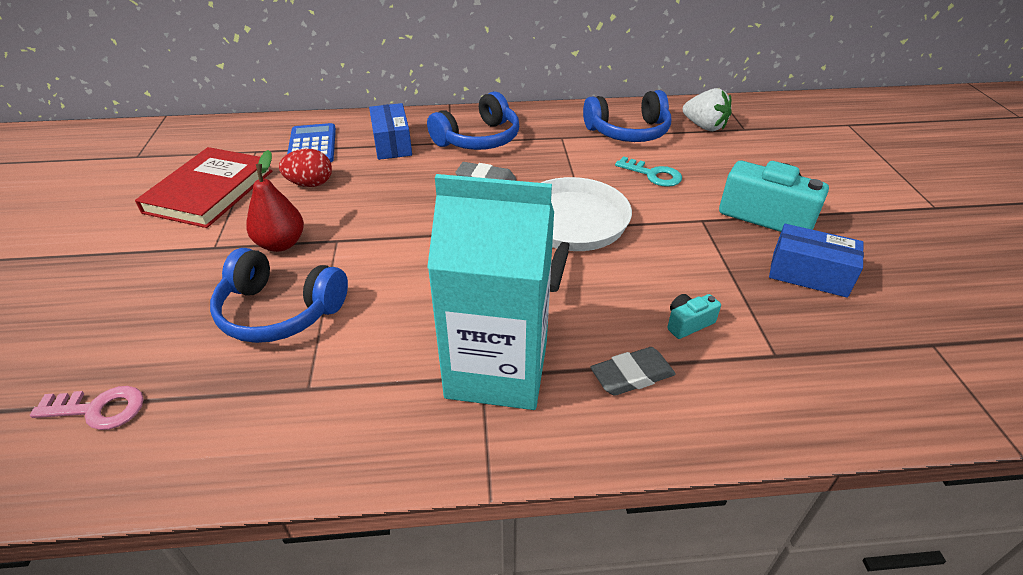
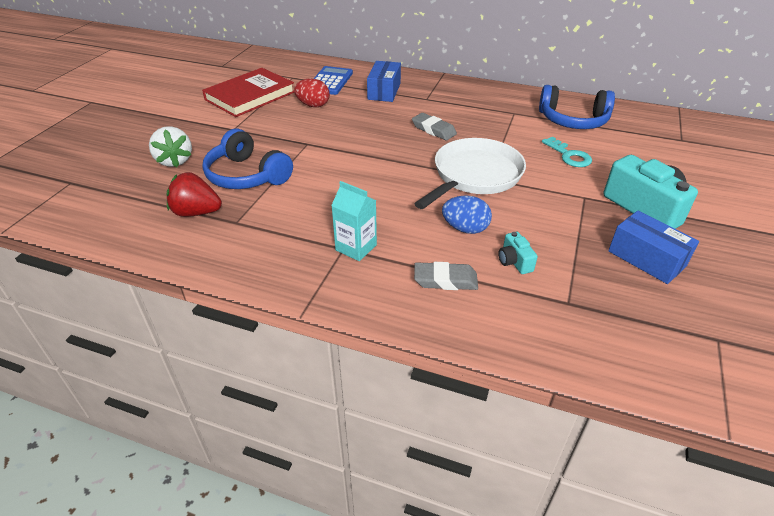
camera: 25 degrees right, 0 degrees up
(98, 409) = (123, 198): pink key -> none
(237, 393) = (196, 212): none -> red strawberry
(281, 244) = (272, 137): red pear -> none
(478, 139) = (448, 101): blue headphones -> none
(497, 369) = (356, 247): turquoise carton -> turquoise carton, size x0.46
(608, 299) = (465, 229): none -> blue egg
(688, 323) = (514, 261): turquoise camera -> turquoise camera turned 105 degrees counterclockwise
(704, 127) = (645, 130): white strawberry -> white strawberry (174, 161)

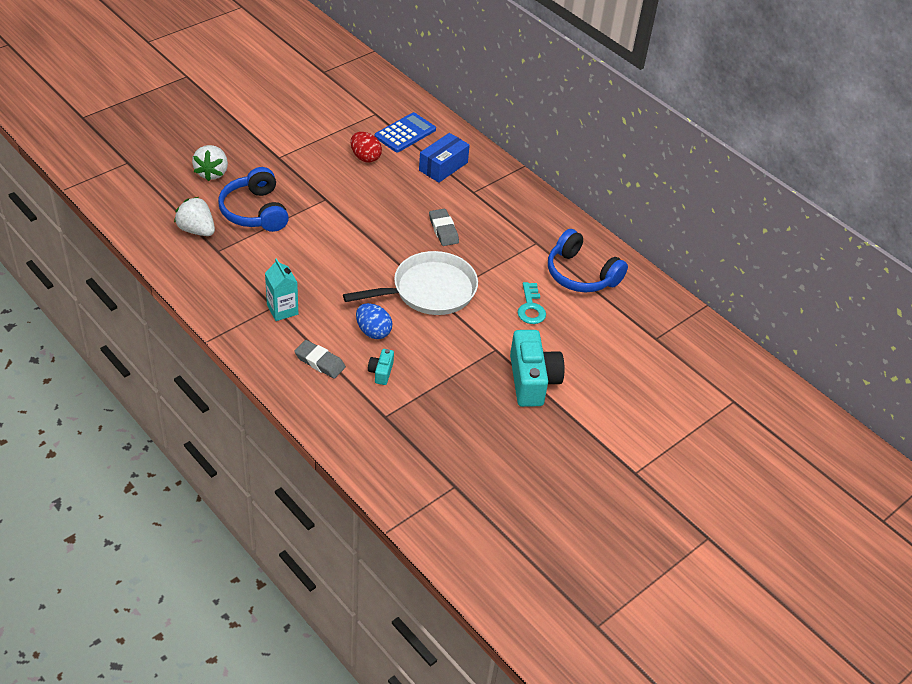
camera: 25 degrees right, 5 degrees up
(196, 212) = (196, 230): red strawberry -> white strawberry
(250, 96) = (320, 123): red book -> none
(646, 258) = (479, 416): blue box -> none

